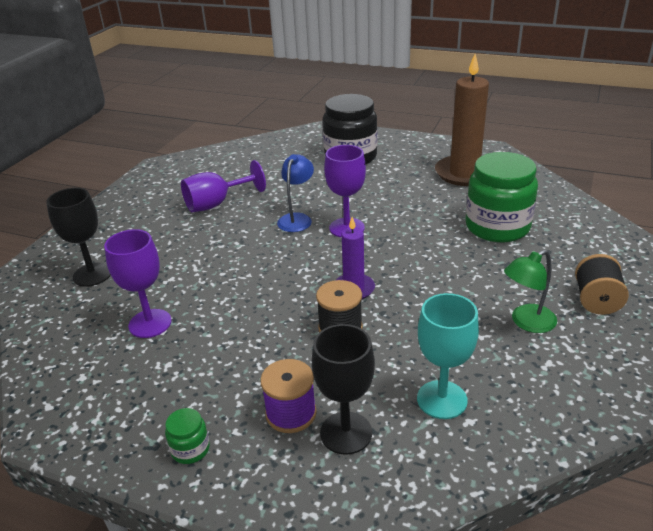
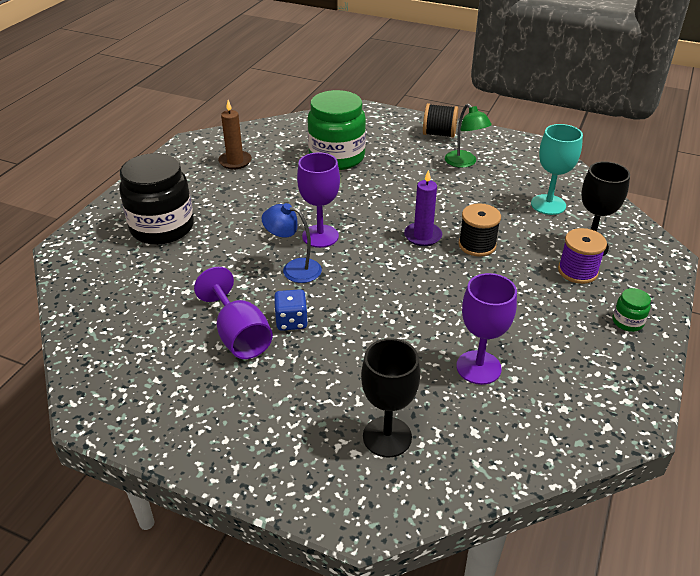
camera: 90 degrees left, 5 degrees up
(229, 223) = (291, 321): none -> blue dice
(464, 173) = (235, 161): brown candle -> brown candle, size x0.55

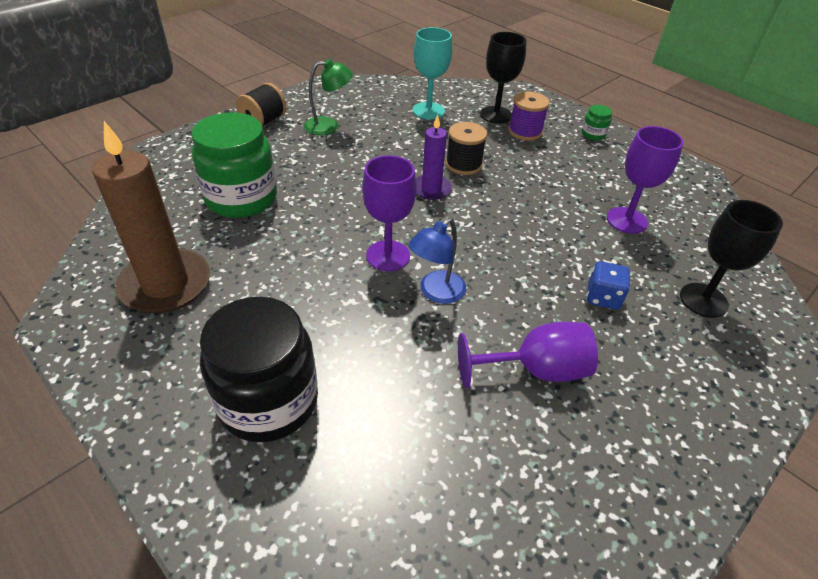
camera: 70 degrees left, 5 degrees up
(235, 161) = (166, 284): brown candle -> brown candle, size x1.81
(291, 321) = (526, 320): blue dice -> blue dice (603, 297)

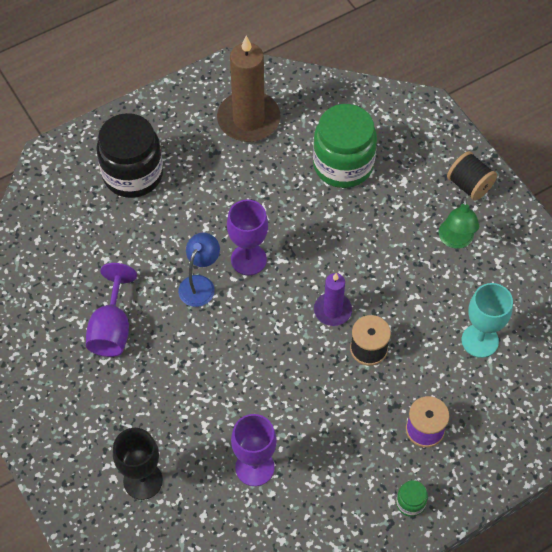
camera: 105 degrees right, 15 degrees up
(436, 293) = (200, 284): blue lamp -> blue lamp turned 60 degrees clockwise
(496, 115) = (464, 410): black goblet -> none
(603, 297) = (165, 402): blue dice -> none

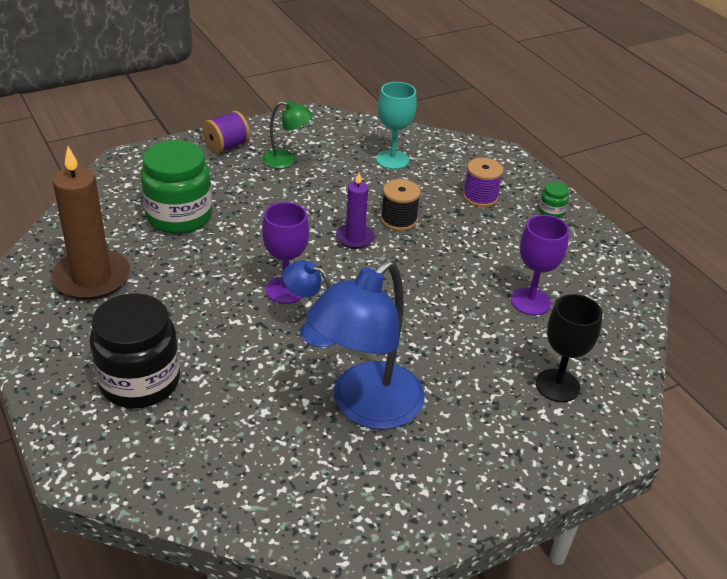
camera: 90 degrees left, 20 degrees down
(112, 328) = (365, 407): purple goblet -> blue lamp
(469, 185) = (227, 146): black spool -> purple spool

